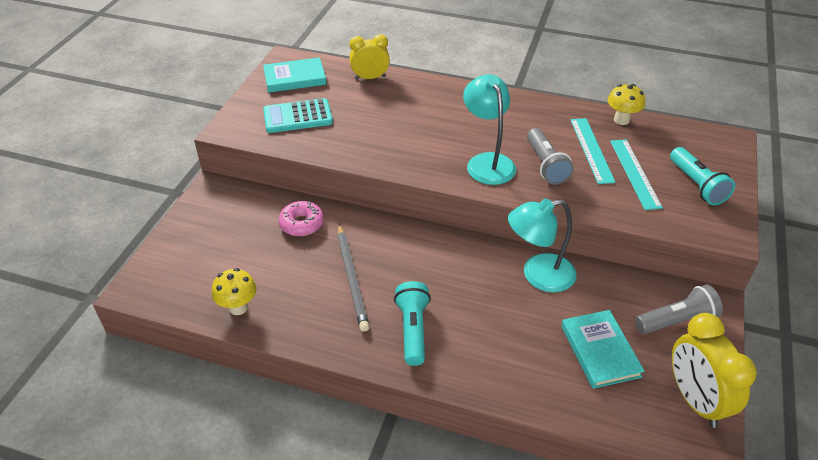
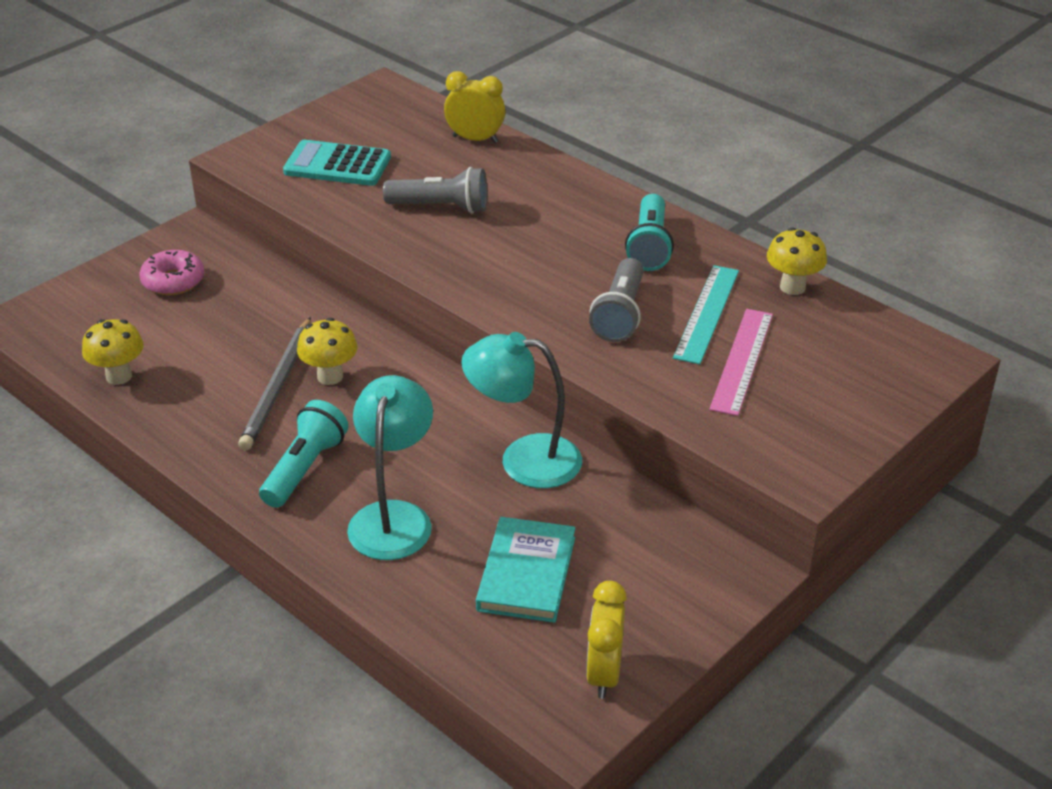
camera: 25 degrees right, 5 degrees down
(295, 78) = (374, 115): turquoise book -> none
(301, 224) = (267, 305): pink donut -> pink donut (173, 281)
(379, 260) = (330, 376): none -> yellow mushroom
(487, 162) = (540, 288): turquoise lamp -> turquoise lamp (393, 517)
(634, 173) = (742, 361): turquoise ruler -> pink ruler
(676, 321) = (668, 576): grey flashlight -> grey flashlight (441, 207)
(695, 400) = (604, 674): yellow clock -> yellow clock, size x0.67
(697, 185) = (822, 402): turquoise flashlight -> turquoise flashlight (649, 246)

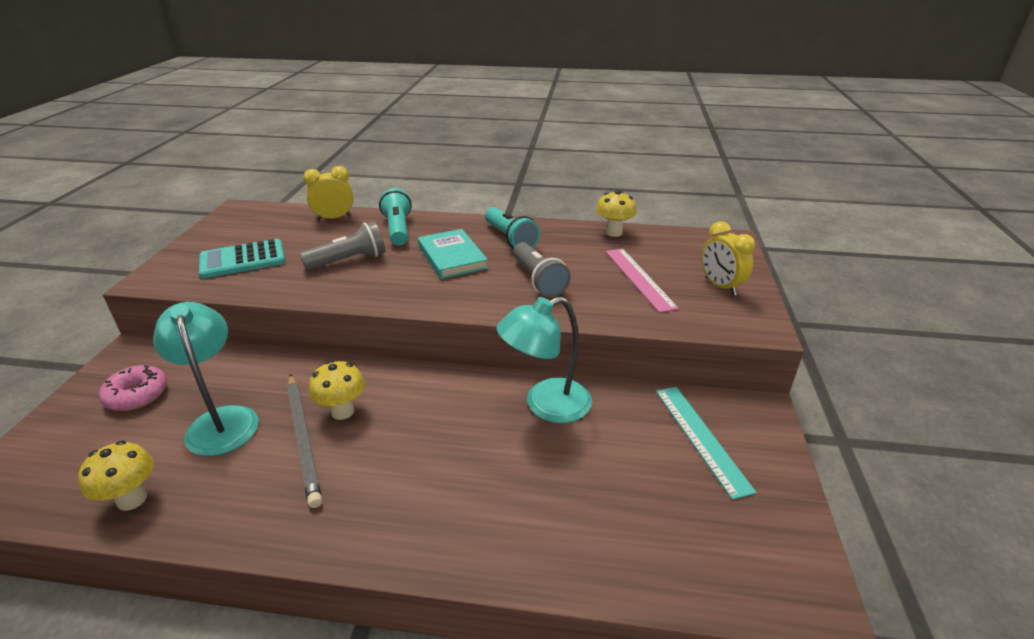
camera: 35 degrees left, 5 degrees down
(304, 468) = (385, 496): turquoise flashlight -> turquoise flashlight (398, 229)
(393, 517) = (497, 498): turquoise lamp -> turquoise lamp (221, 420)
(526, 574) = (638, 489): turquoise book -> turquoise book (452, 257)
(604, 674) = (775, 537): yellow clock -> yellow clock (720, 286)
(706, 313) = (587, 261): turquoise ruler -> turquoise ruler (701, 438)

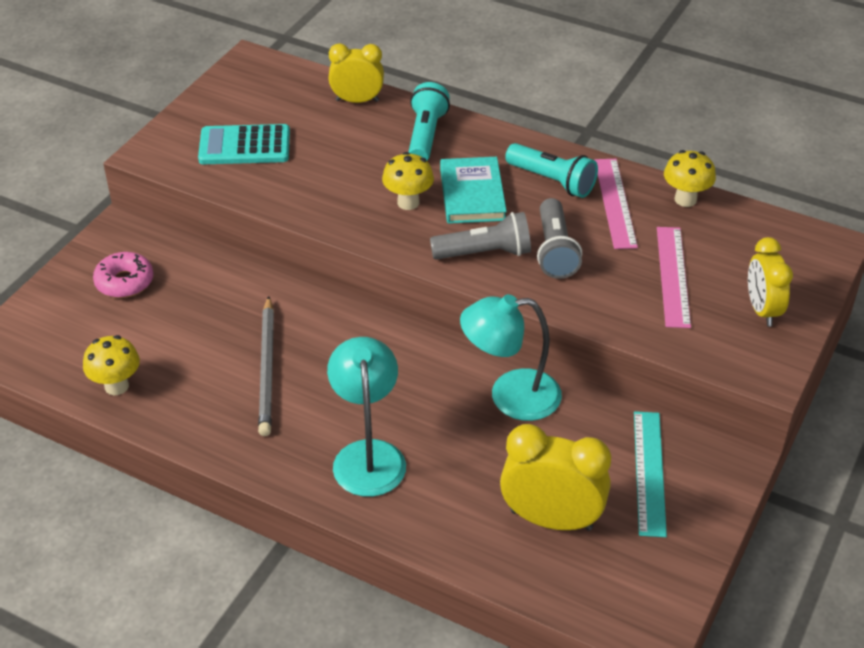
camera: 20 degrees right, 10 degrees up
(221, 420) = (197, 330): turquoise lamp -> turquoise lamp (368, 455)
(342, 411) = (309, 350): yellow mushroom -> yellow mushroom (408, 202)
(349, 261) = (356, 173): grey flashlight -> grey flashlight (484, 253)
(510, 239) = (552, 181): turquoise flashlight -> turquoise flashlight turned 45 degrees counterclockwise
(565, 243) = (615, 202): none -> pink ruler
(644, 509) = (551, 519): none -> yellow clock

